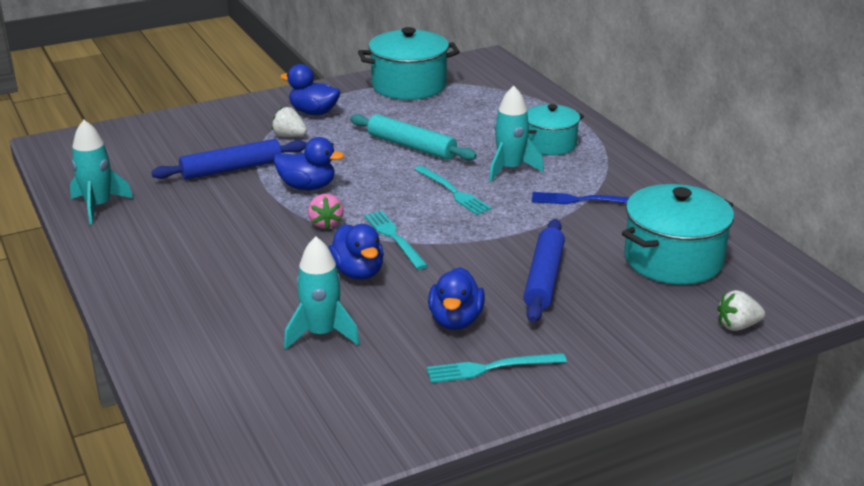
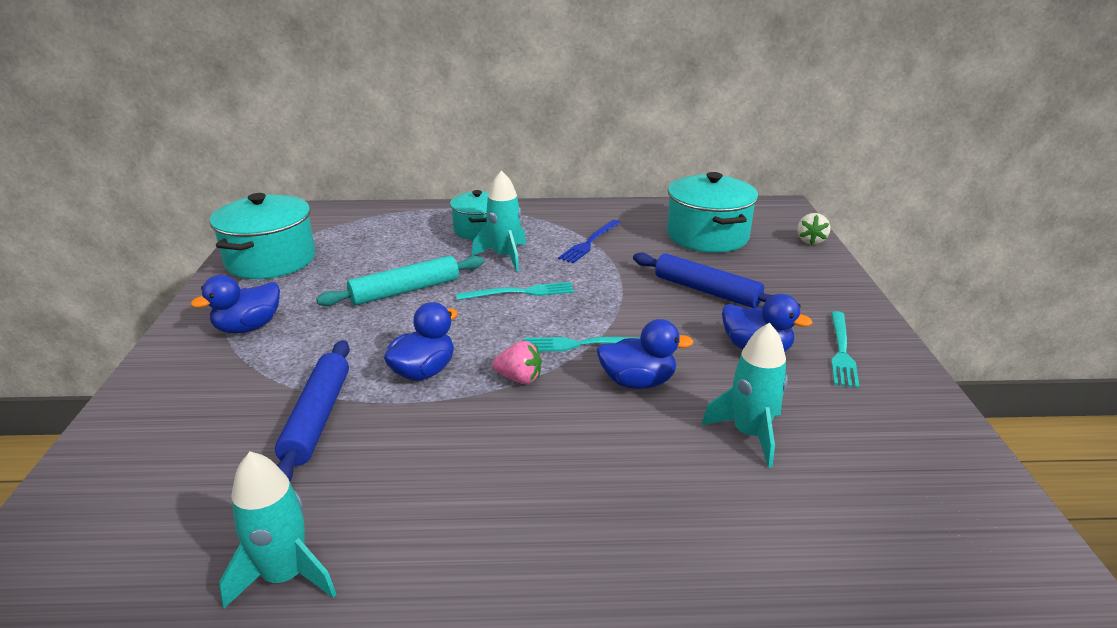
camera: 65 degrees left, 0 degrees up
(289, 136) = (285, 356): white strawberry -> none

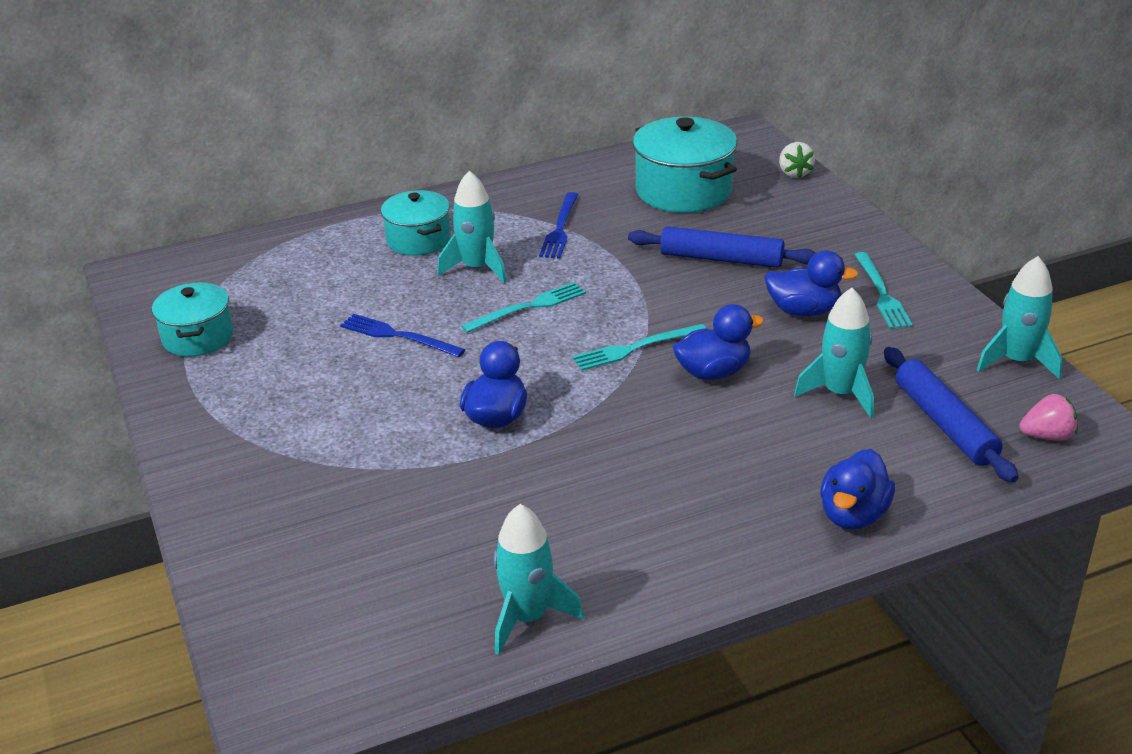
camera: 20 degrees left, 5 degrees up
(248, 327) = (258, 421): blue duck -> blue duck (853, 515)
(271, 260) = (198, 337): turquoise pot -> turquoise pot, size x0.64
(317, 418) = (429, 489): blue rolling pin -> blue rolling pin (944, 424)
(405, 291) = (398, 336): turquoise rolling pin -> blue fork
(519, 378) = (598, 399): pink strawberry -> pink strawberry (1047, 436)
(962, 451) = (1017, 361): none -> turquoise rocket

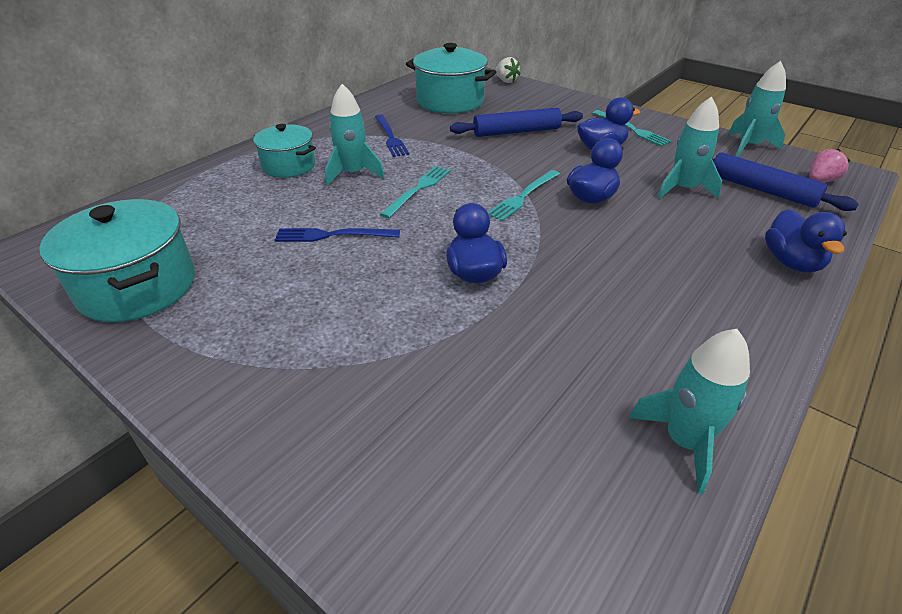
camera: 30 degrees left, 5 degrees up
(198, 337) = (137, 287): turquoise pot -> turquoise pot, size x1.57

